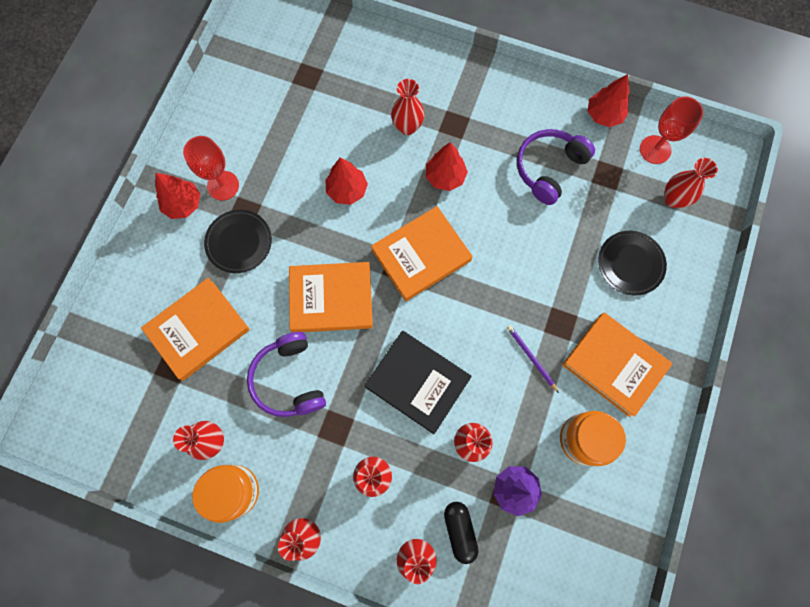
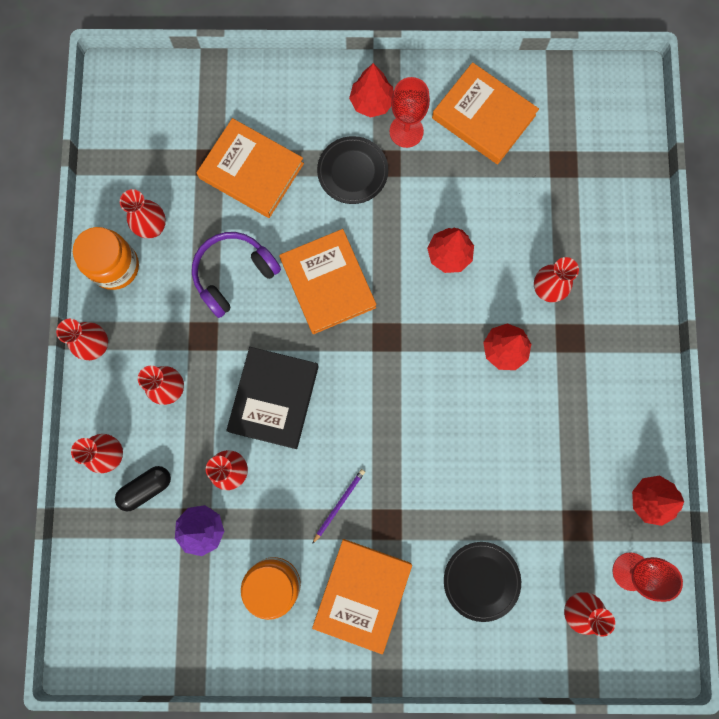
camera: 70 degrees right, 5 degrees up
(421, 255) = (406, 356): orange book -> orange book (483, 117)
(548, 168) = (559, 458): purple headphones -> none

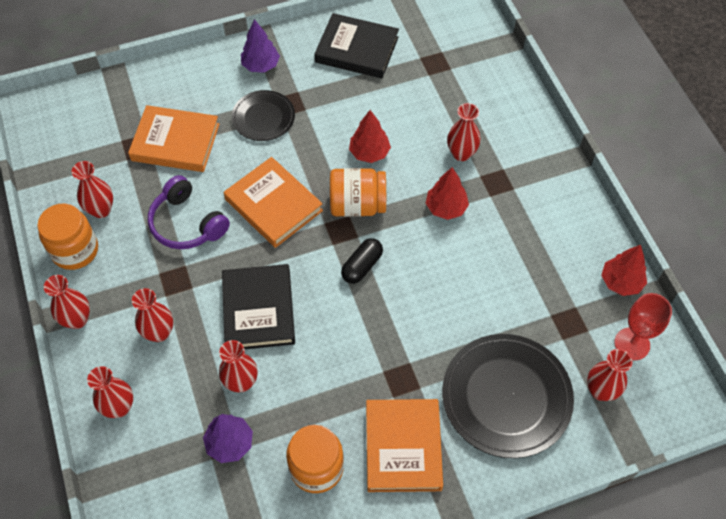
camera: 20 degrees left, 20 degrees down
(146, 488) = (163, 425): black capsule -> black capsule (362, 266)
(233, 274) = (187, 223): purple headphones -> purple headphones turned 75 degrees counterclockwise
(339, 504) = (351, 377): purple pencil -> none
(371, 102) = (261, 65): red tree -> purple tree
(406, 131) = (297, 77): red goblet -> none
(414, 313) = (357, 205): none -> orange jar
(481, 580) = (506, 397): black plate -> black plate, size x1.74
(483, 117) = (357, 50): orange book -> black book

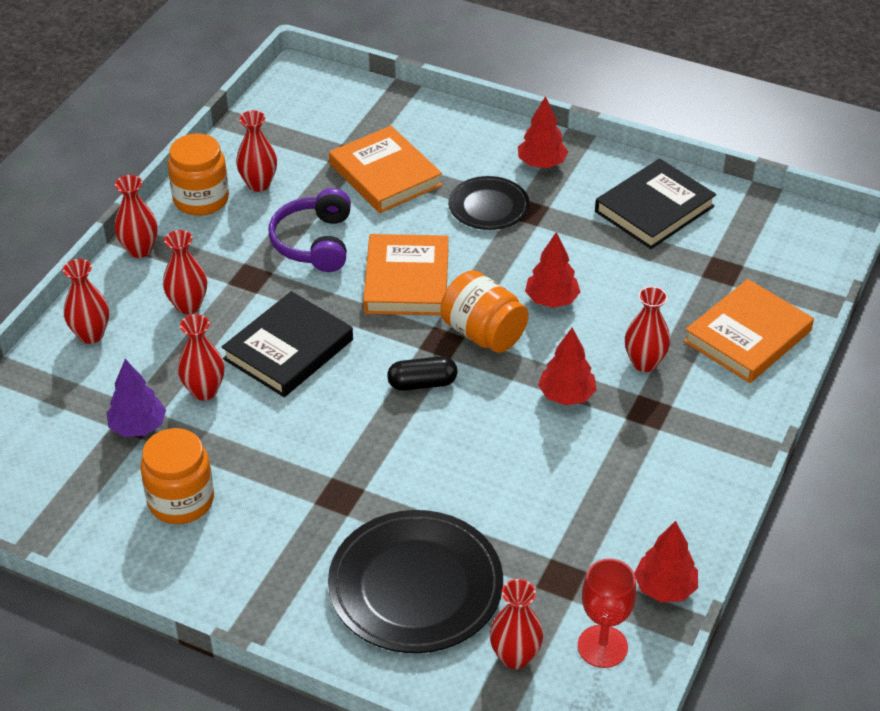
camera: 45 degrees right, 15 degrees down
(261, 65) = (541, 164): purple tree -> red tree
(357, 50) = (654, 209): black book -> black book turned 75 degrees clockwise
(403, 447) = (271, 546): orange book -> orange book (748, 336)

